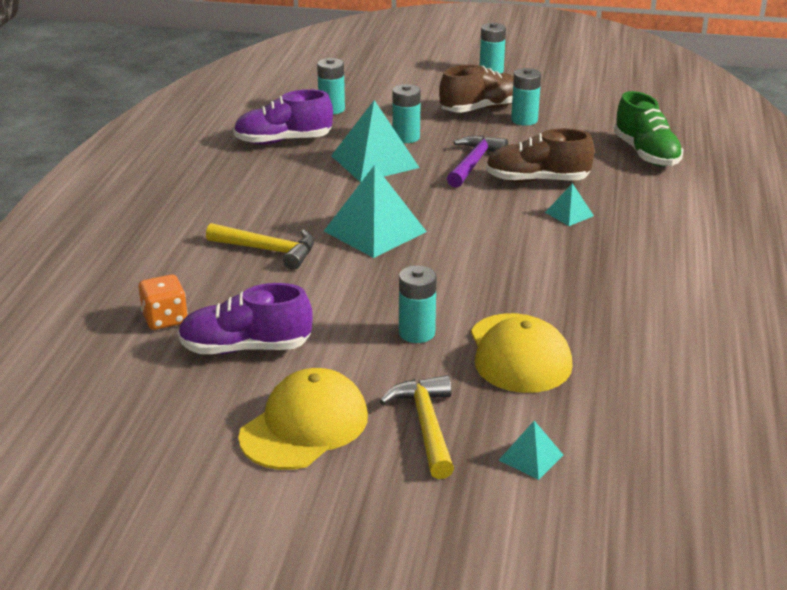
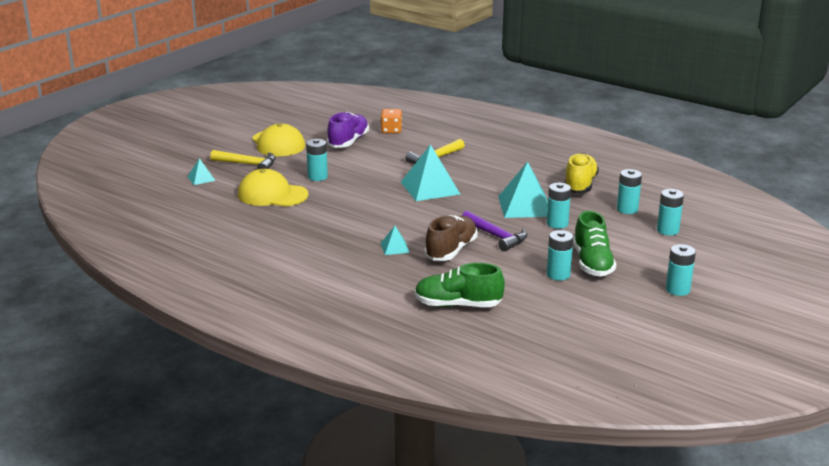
camera: 115 degrees right, 5 degrees down
(283, 141) = (580, 185): purple shoe -> yellow shoe
(367, 86) = (667, 230): none -> turquoise battery
(481, 109) = (592, 263): brown shoe -> green shoe

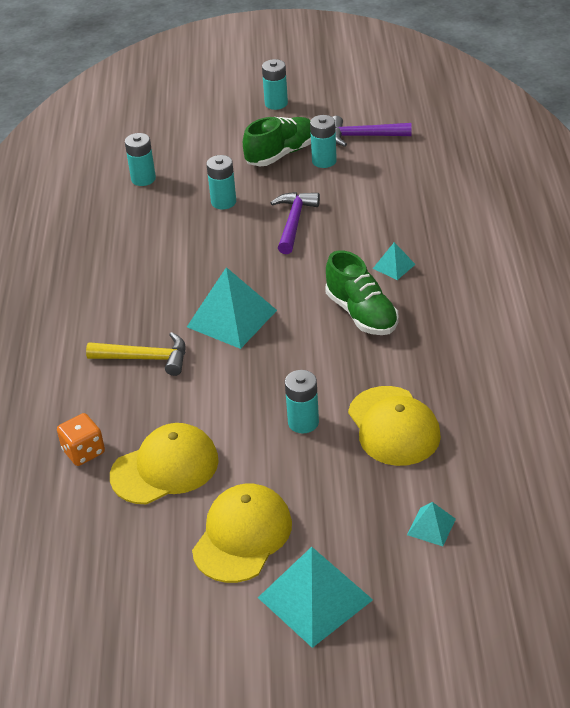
camera: 125 degrees left, 15 degrees up
(248, 164) = (340, 514): yellow hammer -> none
(348, 142) = (165, 468): purple shoe -> yellow cap
(451, 250) = (355, 232): brown shoe -> none
(458, 305) = (442, 183): green shoe -> green shoe (361, 314)
(525, 206) = (204, 237): turquoise pyramid -> turquoise pyramid (315, 598)
(572, 303) = (363, 136): none -> purple hammer
(580, 185) = (112, 227): yellow shoe -> none
(667, 230) = (167, 143): turquoise battery -> none

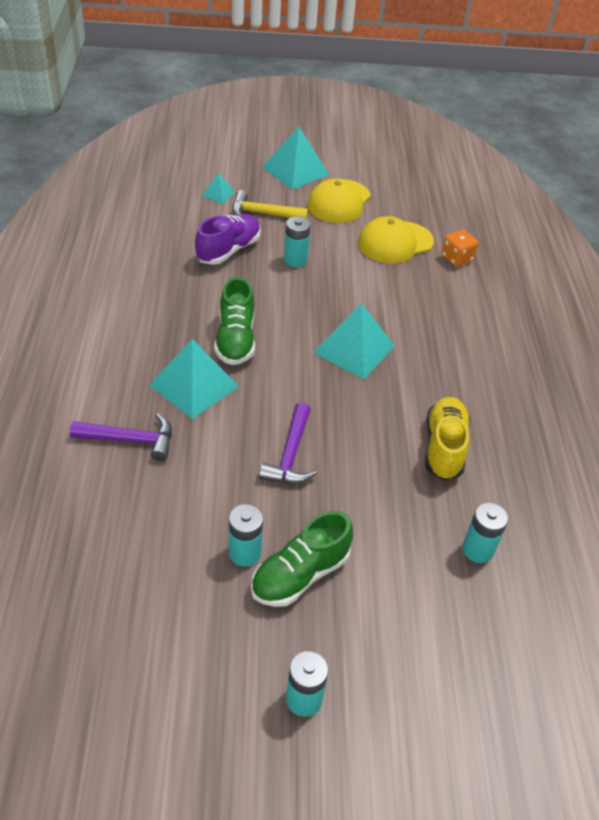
camera: 175 degrees right, 5 degrees up
(145, 358) = (426, 321): yellow hammer -> yellow hammer (263, 214)
(154, 241) = (444, 447): none -> yellow shoe
(223, 202) = (372, 496): turquoise battery -> none
(361, 314) = (235, 339): green shoe -> green shoe turned 150 degrees counterclockwise
(363, 136) = (184, 597): purple hammer -> purple hammer (130, 440)
(393, 426) = (228, 250): yellow cap -> purple shoe
(394, 266) = (194, 385): turquoise pyramid -> turquoise pyramid, size x2.06

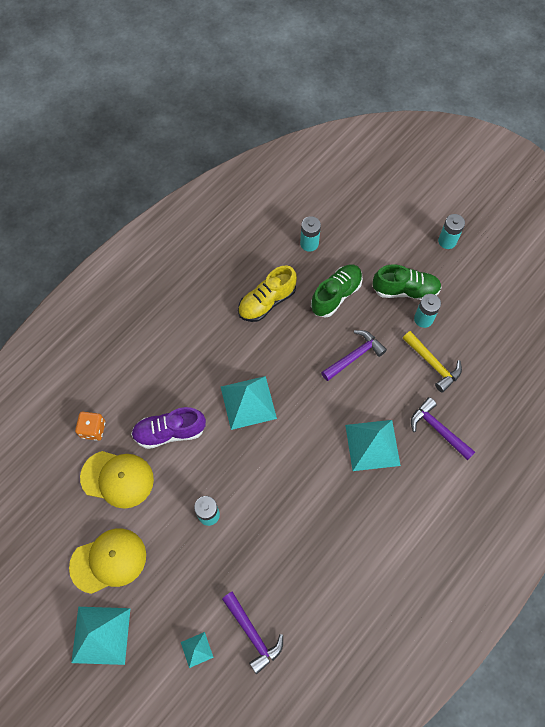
camera: 135 degrees left, 20 degrees up
(183, 219) = (252, 634): none -> purple hammer
(228, 250) = (248, 563): purple shoe -> purple shoe (169, 432)
(235, 339) = (317, 465): green shoe -> green shoe (336, 295)
(263, 214) = (183, 591): yellow hammer -> yellow hammer (433, 364)

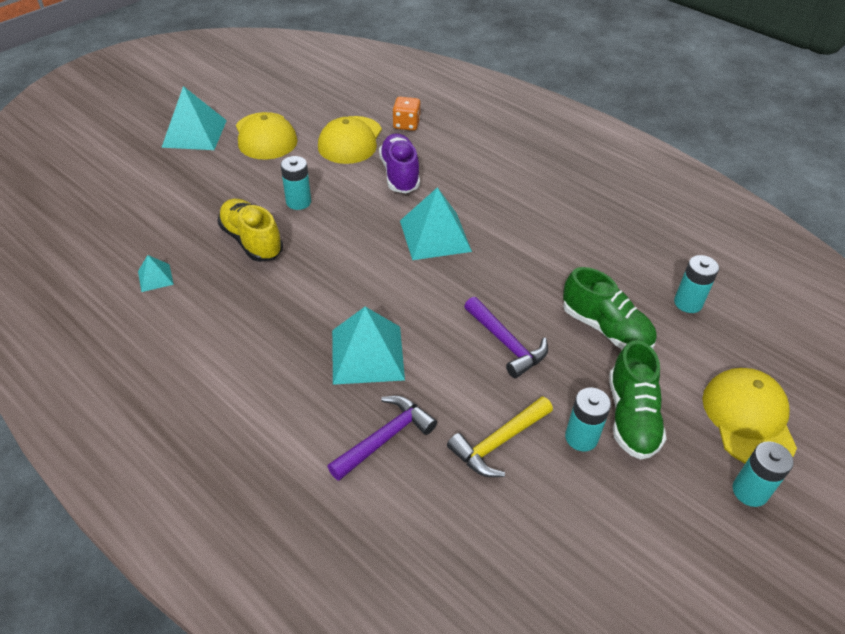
camera: 90 degrees right, 20 degrees down
(197, 649) = (156, 192): turquoise pyramid -> turquoise pyramid (155, 277)
(252, 634) = (156, 232): purple hammer -> none
(267, 302) = (581, 256): yellow shoe -> yellow shoe (252, 241)
(399, 231) = (748, 419): none -> yellow cap

